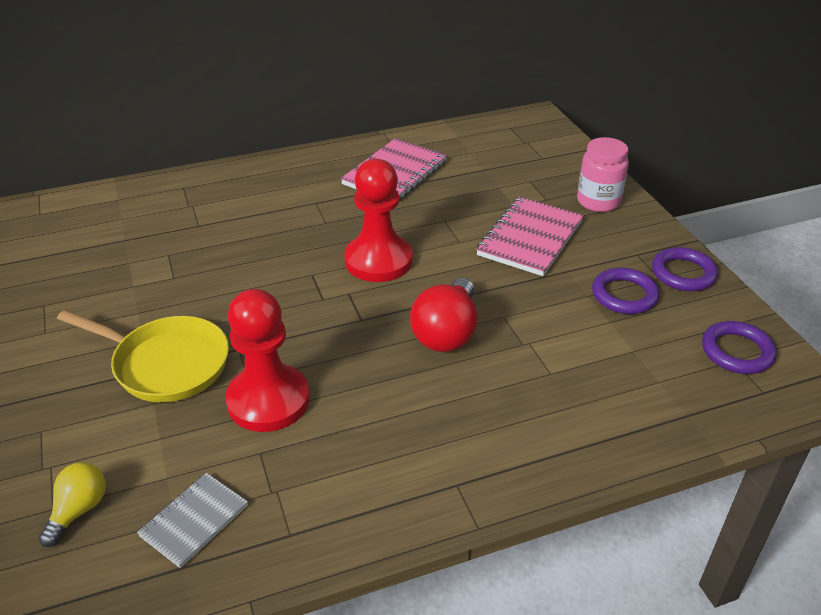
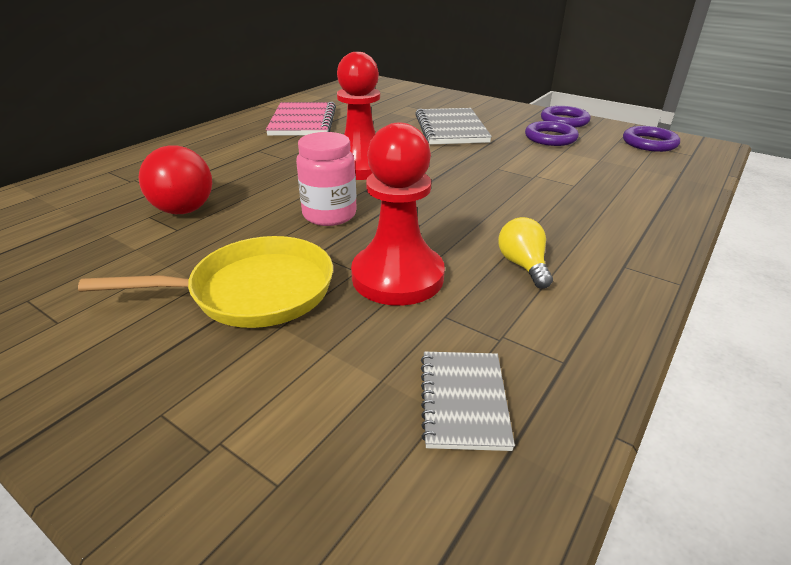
camera: 35 degrees left, 5 degrees down
(79, 510) = (317, 466): yellow light bulb -> yellow light bulb (523, 265)
(446, 333) = (474, 188): red light bulb -> red light bulb (184, 204)
(530, 238) = (450, 129): pink notebook -> grey notebook
(598, 201) = (464, 104): pink jar -> pink jar (329, 215)

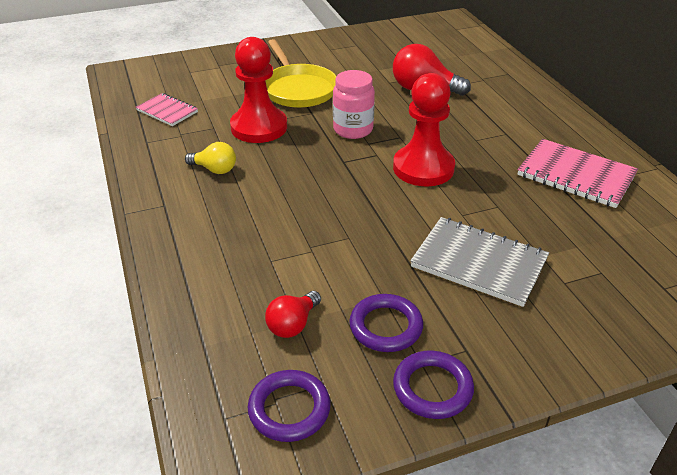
camera: 125 degrees right, 5 degrees up
(253, 291) = (298, 89): yellow pan -> yellow pan turned 45 degrees counterclockwise
(463, 401) = (167, 111): grey notebook -> pink notebook
(604, 159) = (293, 324): none -> red light bulb

